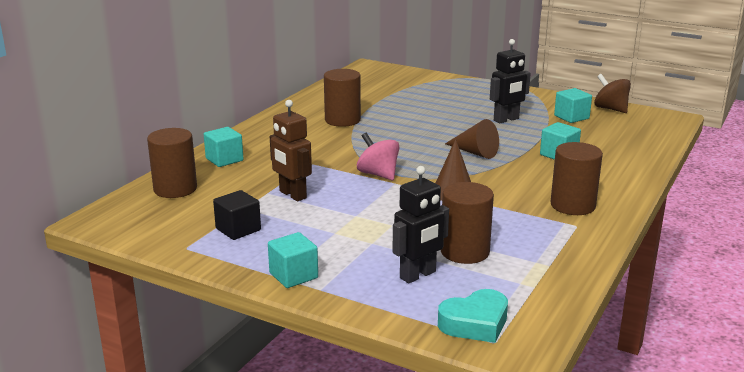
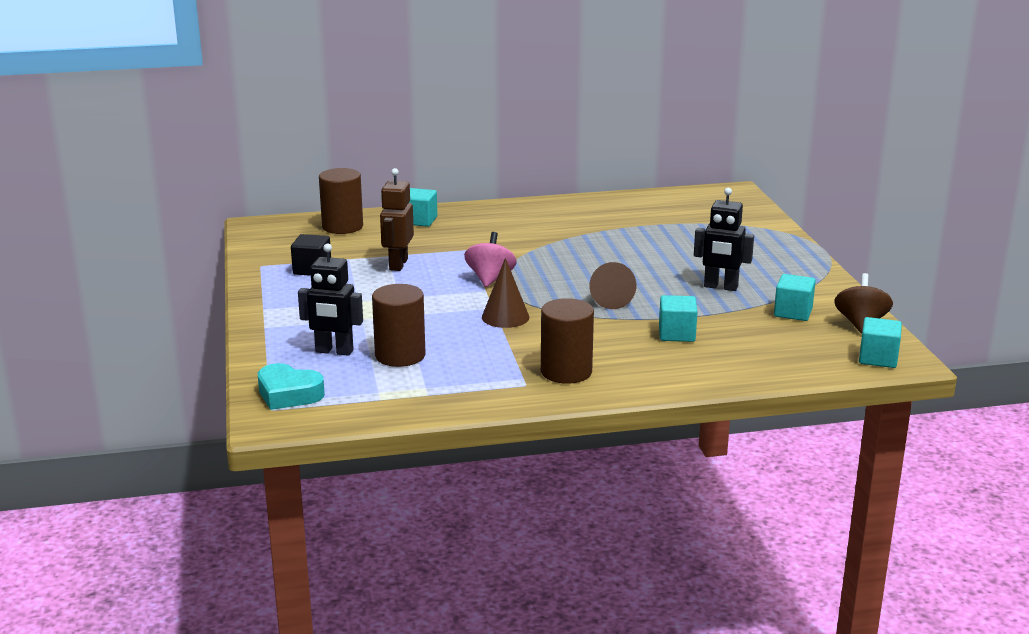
camera: 50 degrees right, 0 degrees up
(293, 275) = (271, 311): turquoise cube -> turquoise cube (878, 358)
(342, 120) = (579, 228): brown cylinder -> none

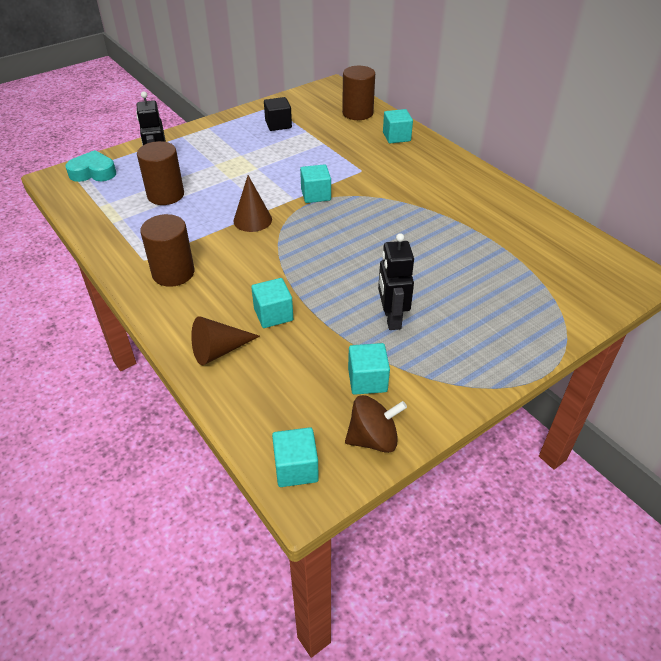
camera: 65 degrees right, 20 degrees up
(288, 394) = (93, 172): turquoise heart -> turquoise heart turned 90 degrees clockwise
(398, 264) = (311, 151): brown robot -> none
(490, 279) = (316, 195): pink spinning top -> turquoise cube
(610, 299) = (320, 261): brown cone -> brown cone (219, 350)

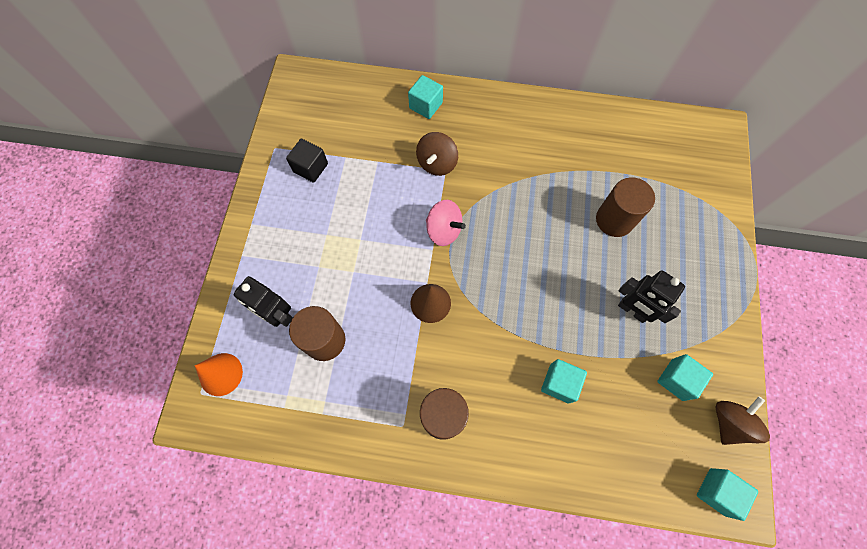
camera: 45 degrees left, 25 degrees up
(93, 172) = (221, 374): turquoise heart -> orange cone
(219, 350) = (565, 453): brown cone -> none
(316, 195) = (444, 230): turquoise cube -> pink spinning top
(357, 113) = (360, 98): brown cylinder -> brown cylinder (614, 220)
(361, 164) = (437, 163): none -> brown spinning top

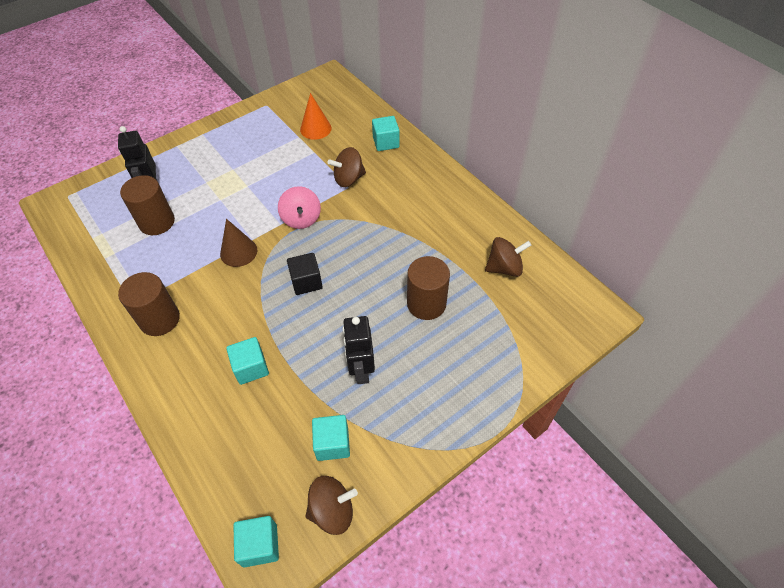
camera: 45 degrees right, 15 degrees down
(221, 374) = (88, 195): orange cone -> orange cone (315, 128)
(310, 168) = (271, 128): black cube -> black cube (306, 282)
(631, 146) = (504, 268): none -> brown spinning top

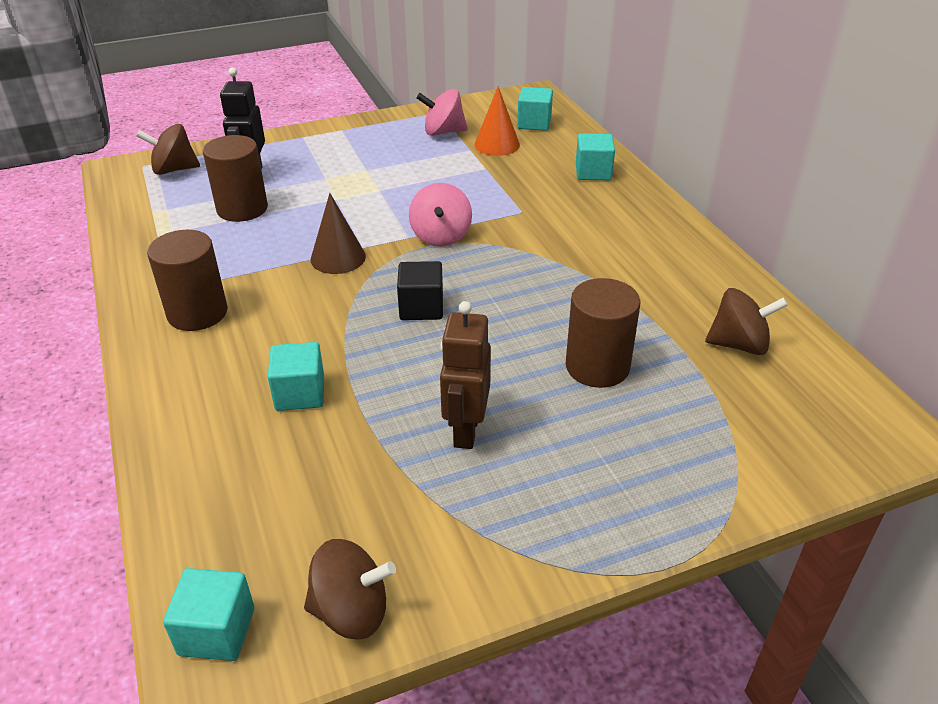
camera: 15 degrees right, 15 degrees down
(275, 123) = (443, 132): none -> pink spinning top
(332, 443) = (386, 517): turquoise cube -> turquoise cube (534, 123)
(348, 179) = (525, 203): brown spinning top -> brown spinning top (174, 170)
(361, 370) = (465, 430): black robot -> brown robot

